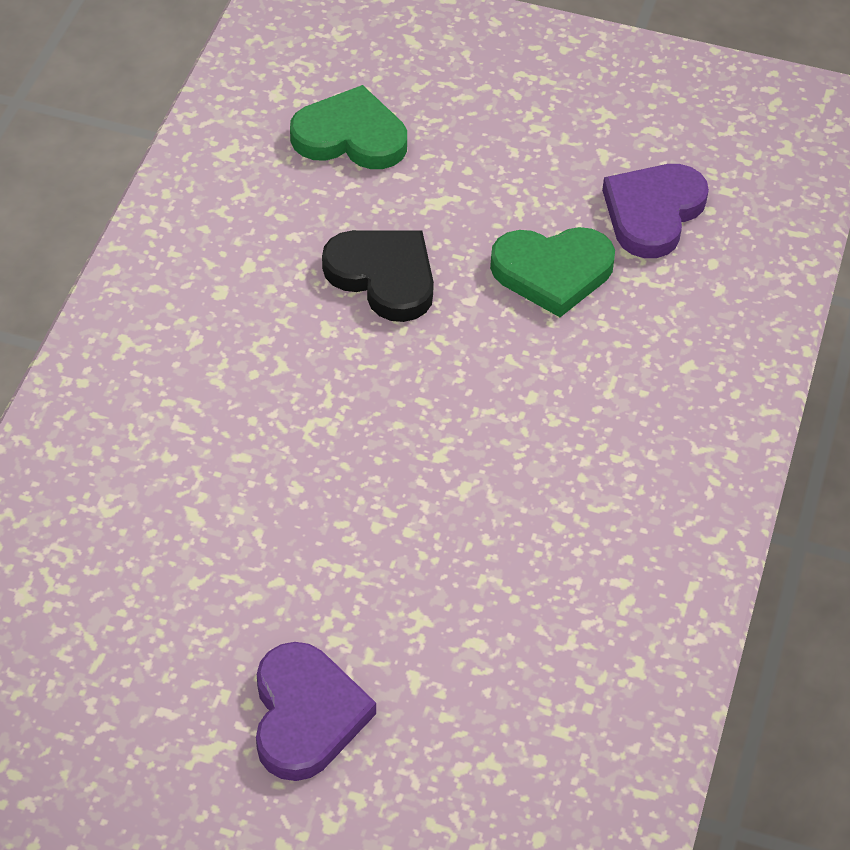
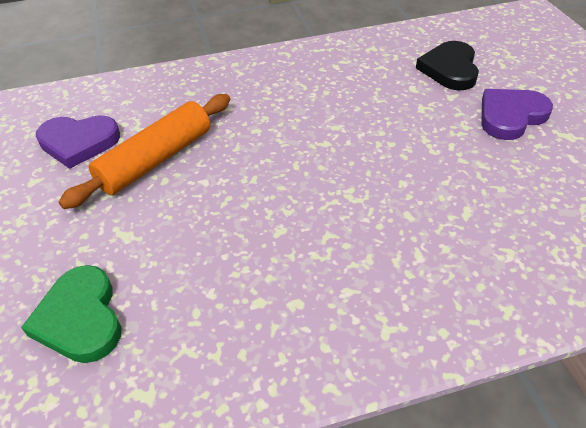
camera: 120 degrees left, 5 degrees down
(383, 276) = (214, 227): black heart -> black heart (449, 69)
(552, 272) = (156, 159): green heart -> orange rolling pin

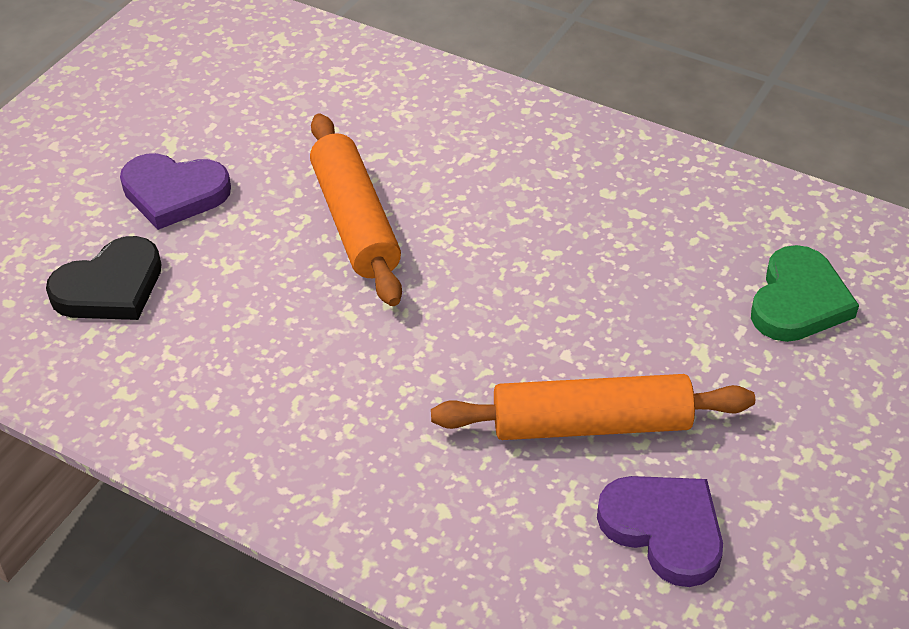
camera: 135 degrees left, 0 degrees up
(408, 167) = (355, 221): none -> orange rolling pin

